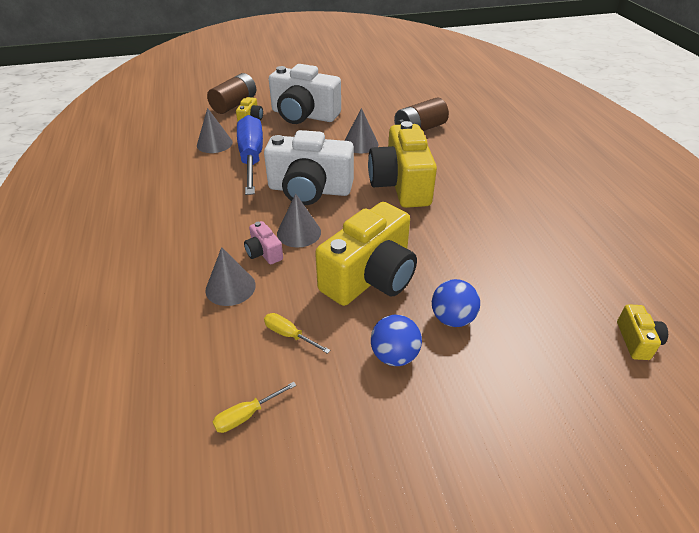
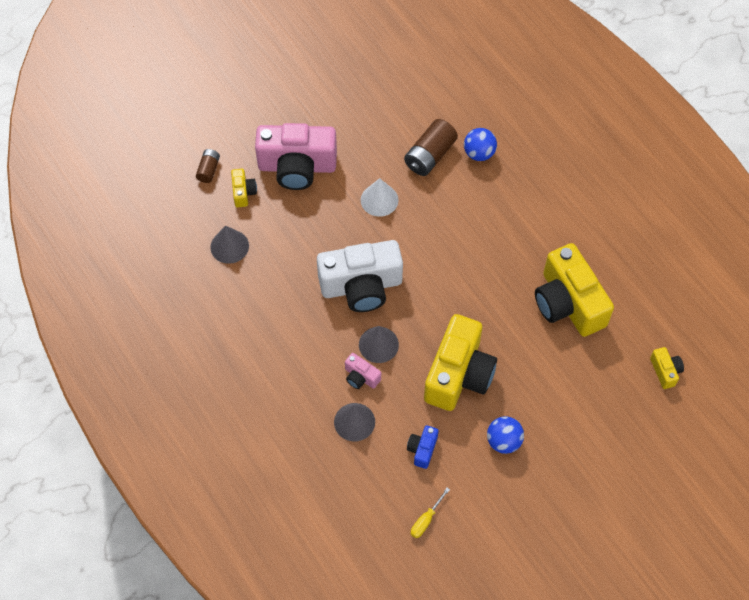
camera: 20 degrees left, 20 degrees up
(234, 104) = (208, 170): brown battery -> brown battery, size x0.57
(251, 158) = (281, 257): blue screwdriver -> none
(289, 335) = (422, 449): yellow screwdriver -> blue camera
(304, 115) = (297, 167): white camera -> pink camera
(360, 144) = (379, 200): grey cone -> white cone
(401, 185) = (442, 252): yellow camera -> yellow camera (568, 303)
(452, 318) = (533, 394): blue ball -> blue ball (479, 153)

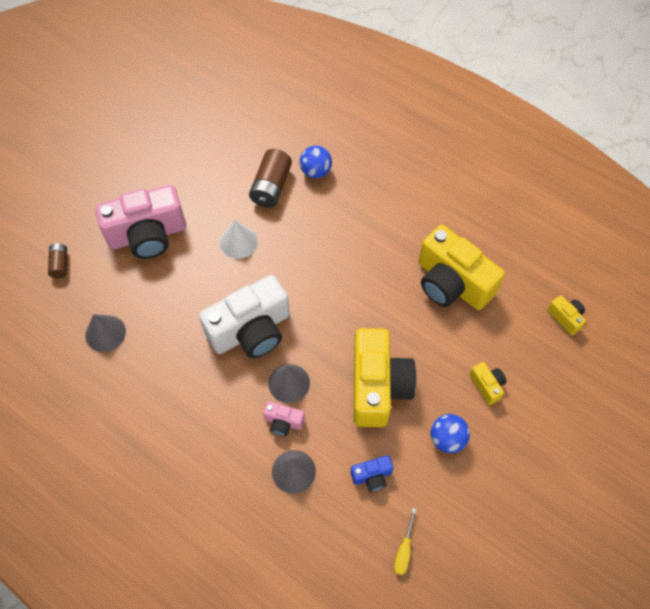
camera: 20 degrees left, 0 degrees up
(243, 192) = (102, 276): yellow camera -> yellow camera (487, 385)
(422, 449) = (372, 476): blue camera -> blue camera turned 105 degrees counterclockwise

